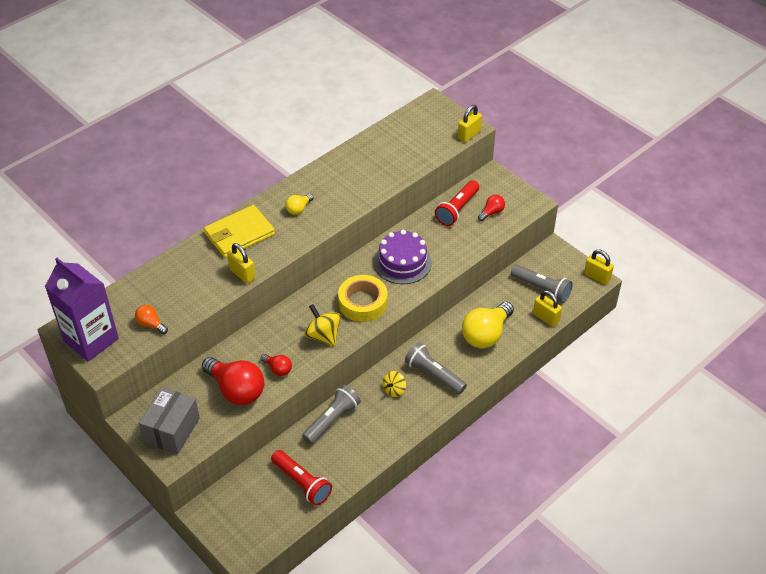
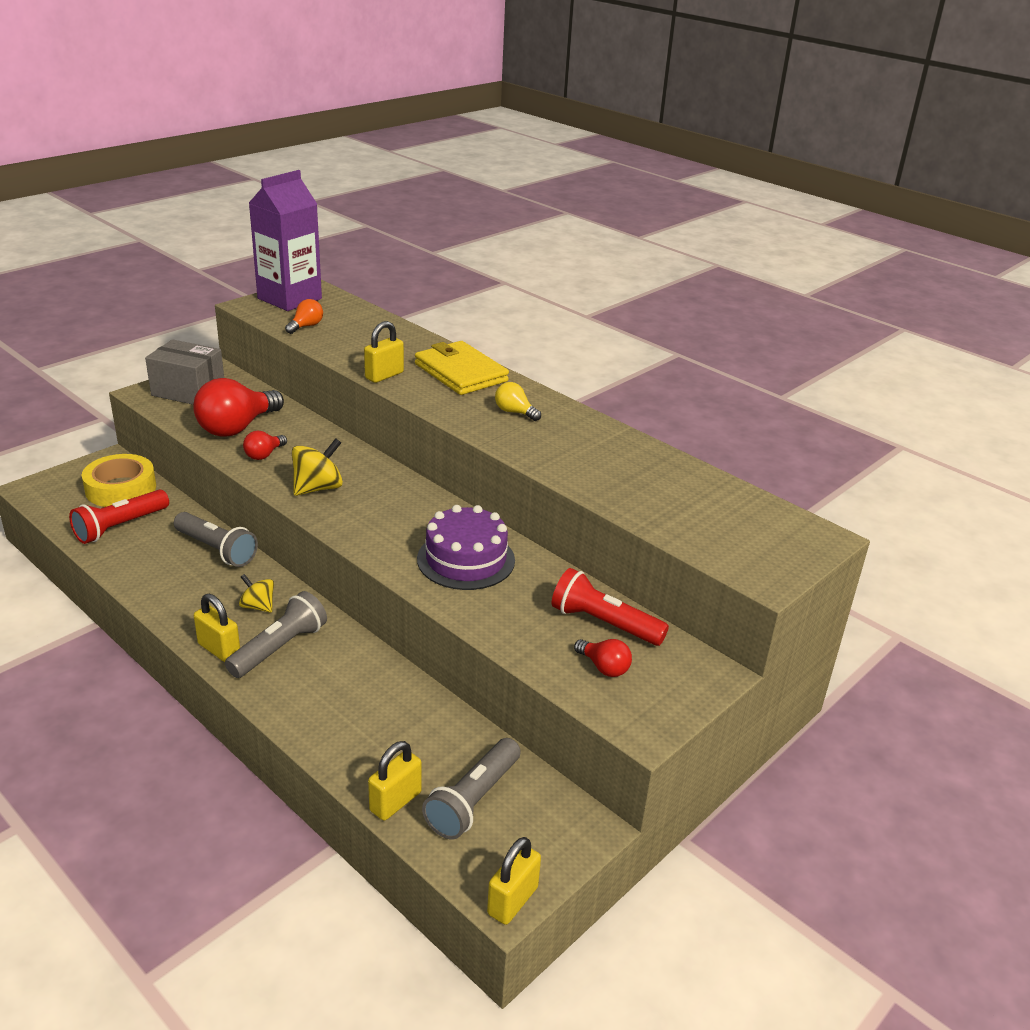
camera: 85 degrees right, 15 degrees down
(363, 303) = (379, 521): yellow tape -> yellow tape (121, 488)
(469, 135) = (743, 576): yellow padlock -> yellow padlock (219, 649)
(486, 334) = (360, 713): yellow light bulb -> none

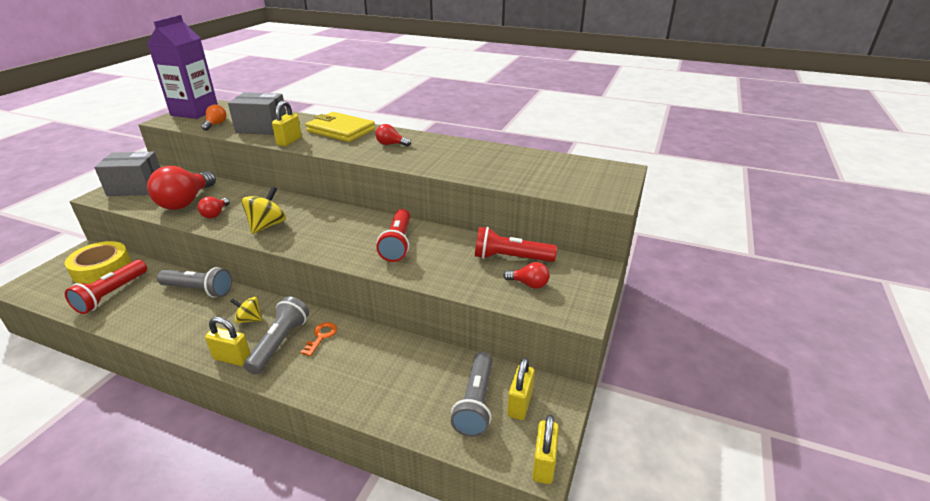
camera: 20 degrees left, 0 degrees up
(331, 655) = (321, 337): none -> orange key
(361, 345) = (262, 128): none -> grey box
(395, 801) = (422, 423): yellow padlock -> yellow padlock (520, 404)
(466, 559) = (397, 244): purple cake -> red flashlight
(514, 412) = (391, 144): yellow light bulb -> red light bulb

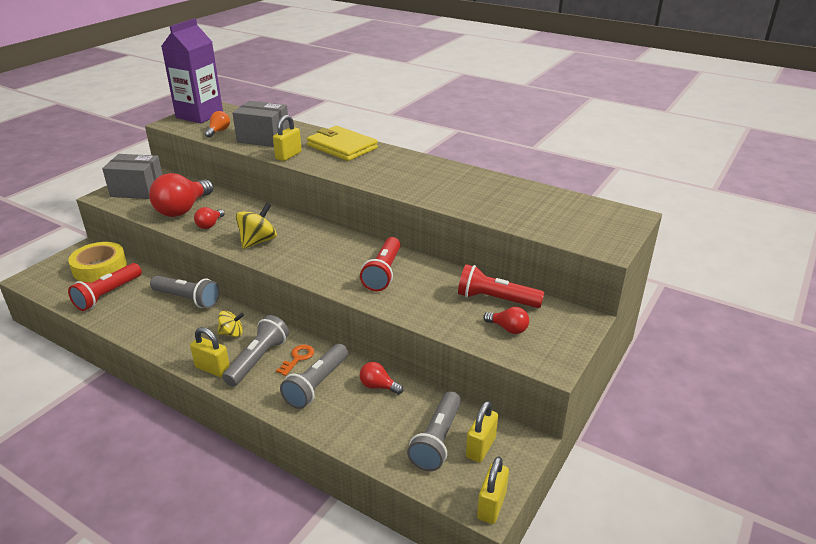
camera: 10 degrees right, 0 degrees up
(249, 319) = (232, 333): yellow spinning top -> yellow spinning top turned 150 degrees clockwise
(344, 361) = (316, 385): none -> grey flashlight
(391, 144) = (390, 167): red light bulb -> red light bulb (378, 386)

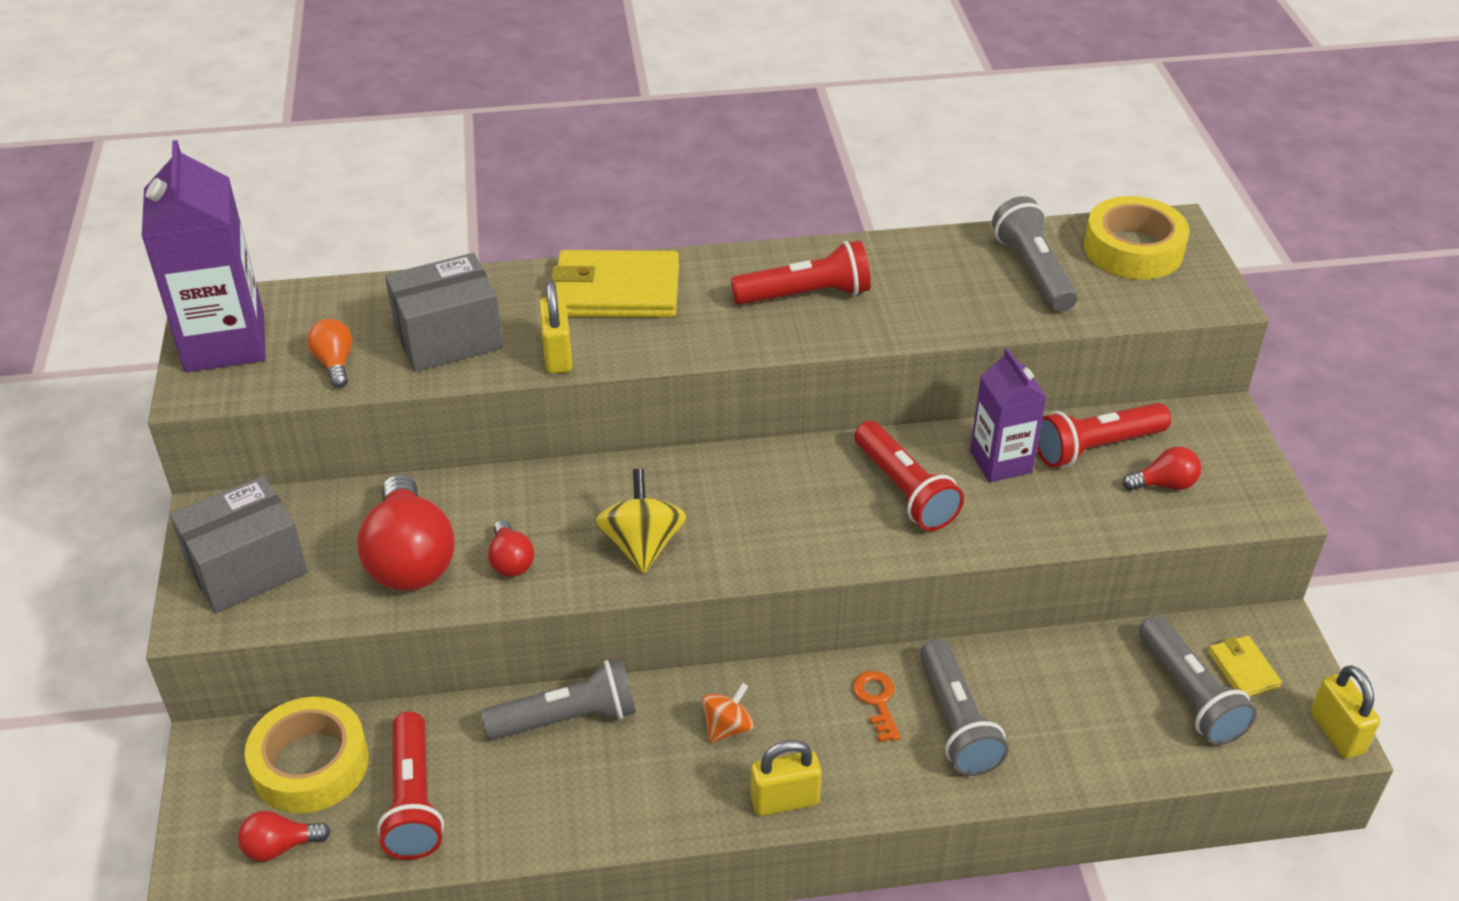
camera: 40 degrees left, 10 degrees up
(232, 333) = (727, 727): yellow spinning top -> orange spinning top
(258, 360) = (827, 741): grey flashlight -> grey flashlight (1033, 270)
(378, 386) = (1033, 670): red light bulb -> red light bulb (280, 847)
(411, 174) = (806, 295): none -> red flashlight
(441, 283) = (1000, 462): none -> purple carton
(480, 447) = (1243, 669): yellow padlock -> yellow wallet
(593, 215) = (1133, 249): none -> yellow tape

